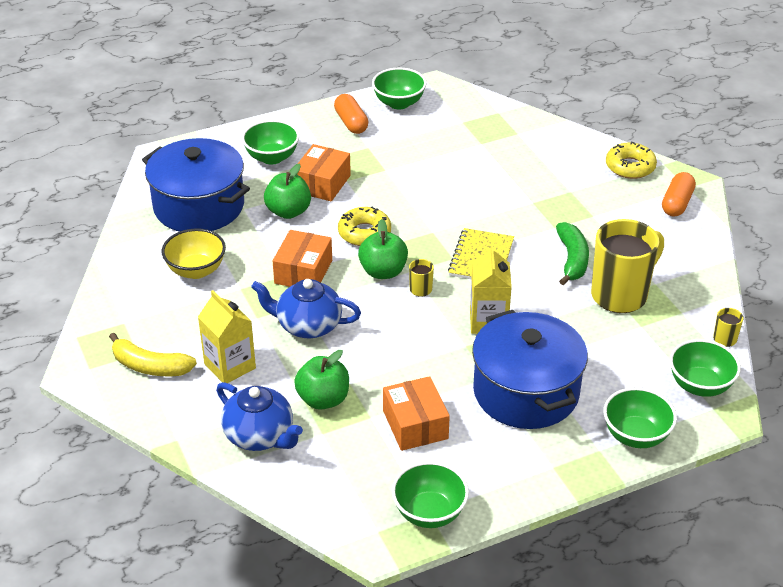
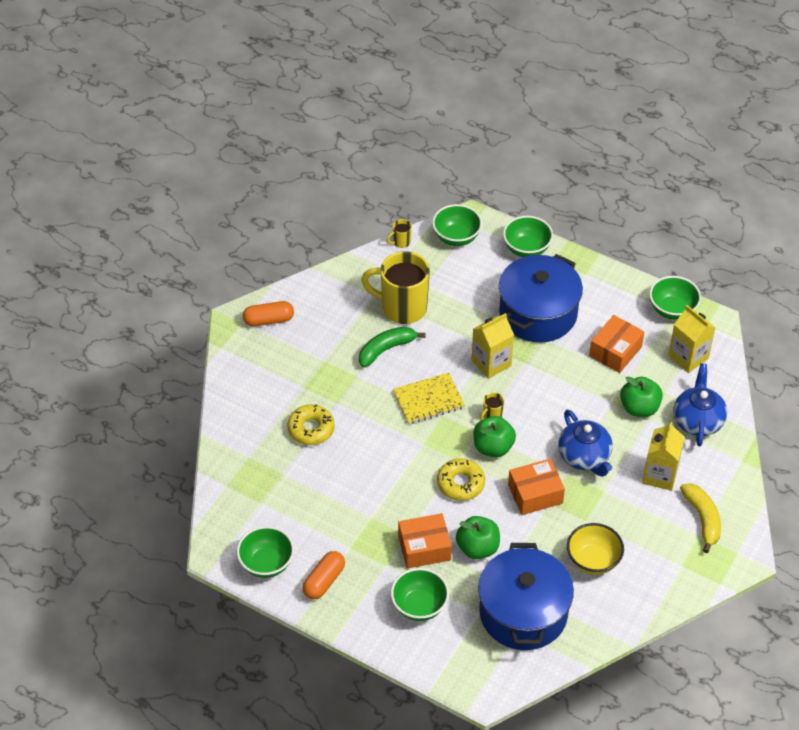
camera: 125 degrees left, 10 degrees up
(349, 483) = (688, 357): none -> yellow carton
(630, 167) = (241, 366): yellow donut -> yellow donut (311, 429)

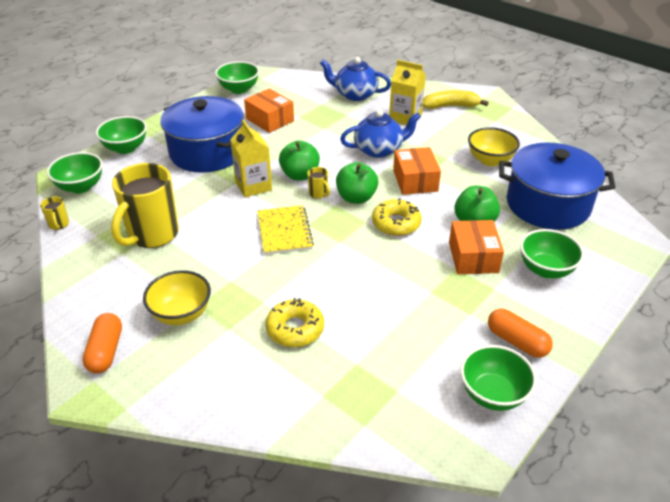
camera: 80 degrees left, 10 degrees down
(313, 354) = (181, 314): none -> yellow bowl
(386, 349) = (203, 253): green banana -> none
(639, 408) = (334, 117): green apple -> green apple (300, 175)
(688, 357) = (290, 89): yellow carton -> none

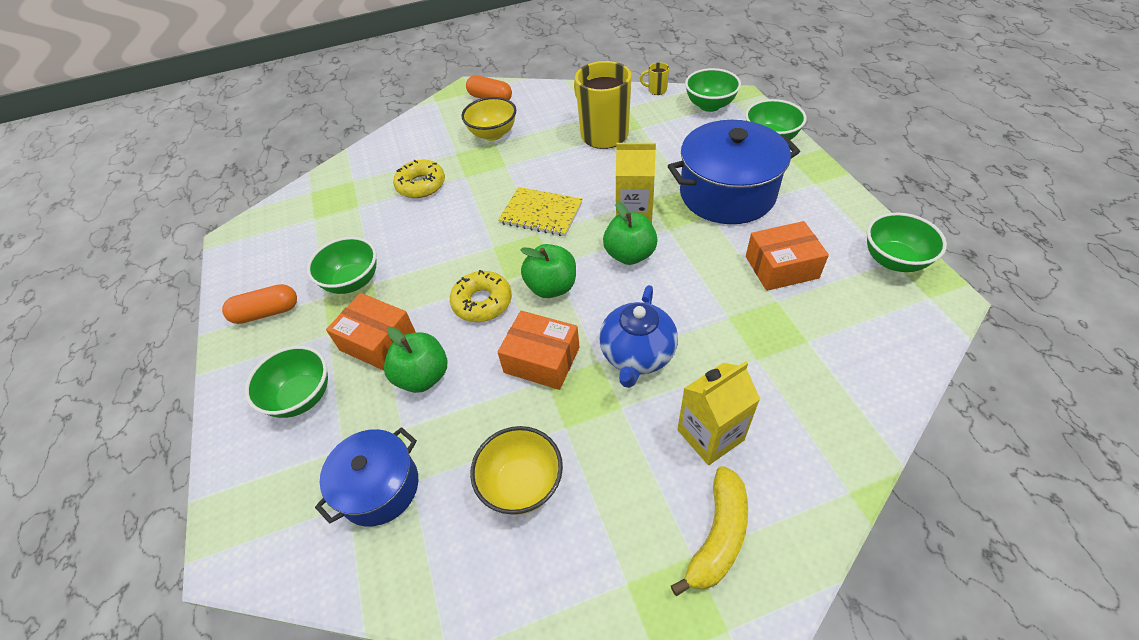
camera: 125 degrees right, 10 degrees up
(318, 194) = (582, 258): yellow mug -> none
(355, 94) = (824, 399): blue teapot -> none
(492, 394) = (251, 268): green bowl -> green bowl (353, 282)
(548, 204) = (379, 487): blue pot -> blue pot, size x0.61

